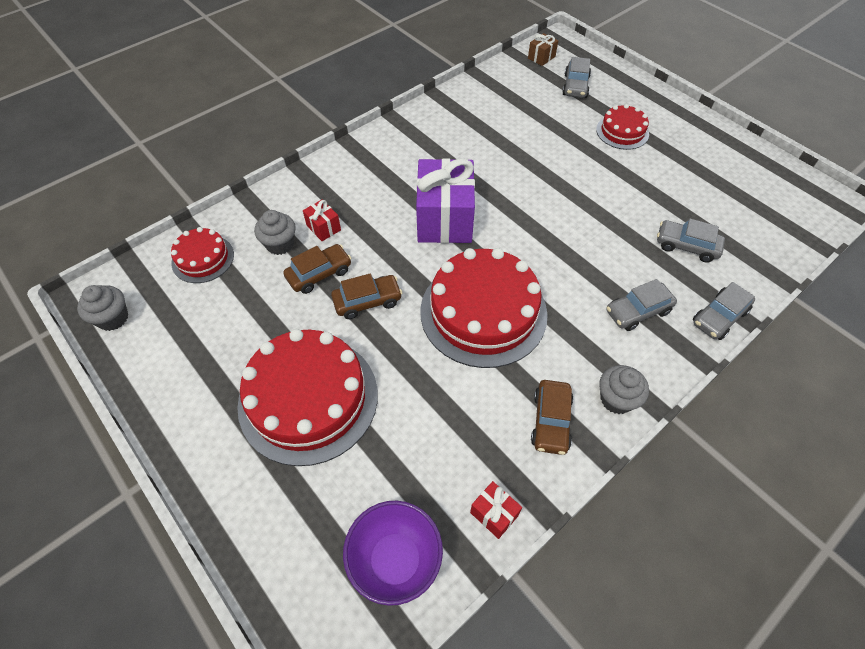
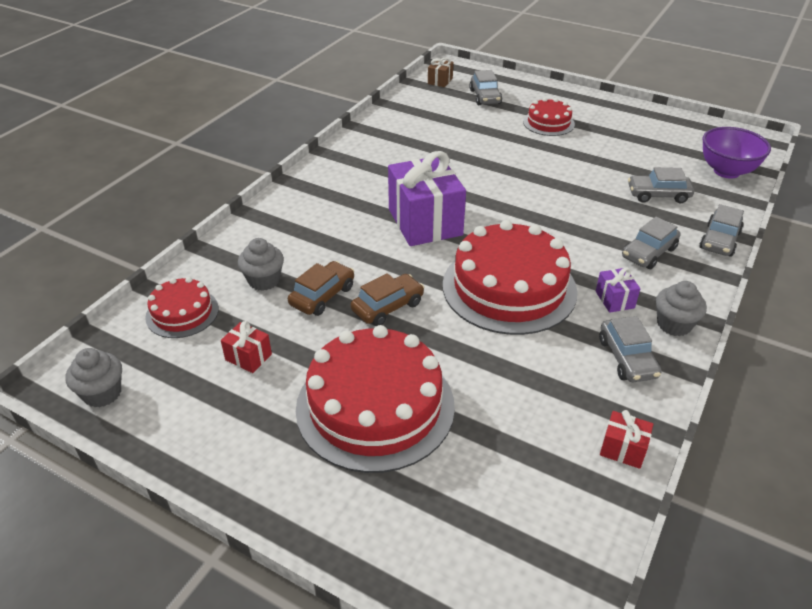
camera: 20 degrees left, 15 degrees down
(323, 228) = (304, 256): red gift -> red gift (248, 357)
(395, 560) = (552, 520): purple bowl -> purple bowl (726, 171)
(551, 421) = (627, 358): brown car -> grey car
(574, 354) = (614, 300): none -> purple gift

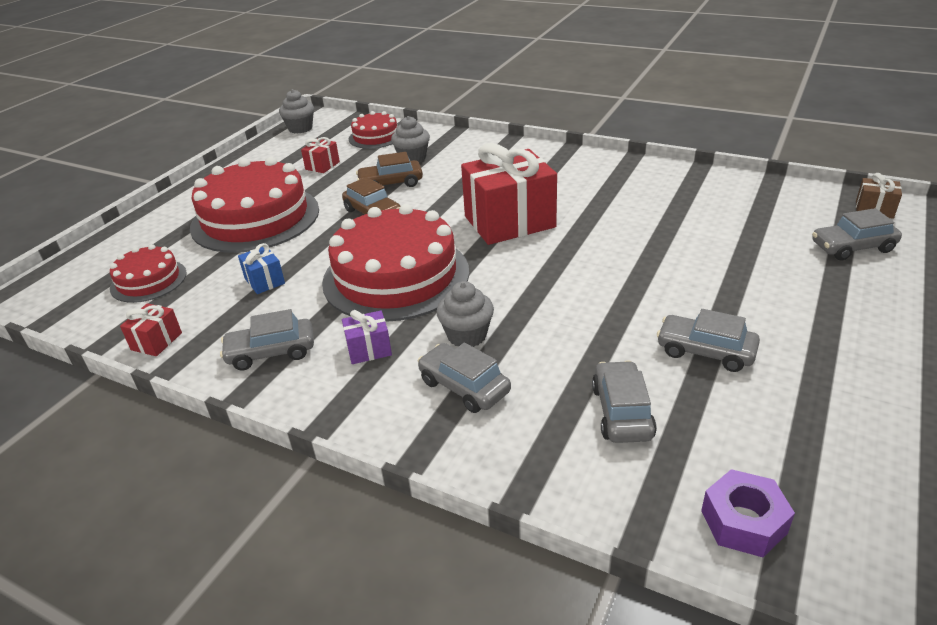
camera: 90 degrees right, 5 degrees down
(322, 296) = (391, 183): brown car -> brown car turned 135 degrees clockwise
(425, 222) = (509, 222): purple gift -> red gift
(514, 378) = (264, 281): none -> blue gift
(548, 123) = (806, 306): red cake -> red cake (148, 280)
(674, 324) = (317, 395): grey cupcake -> grey cupcake (467, 335)
(719, 240) = (502, 470): grey car -> grey car (705, 351)
(726, 171) = (743, 522): purple bowl -> purple nut

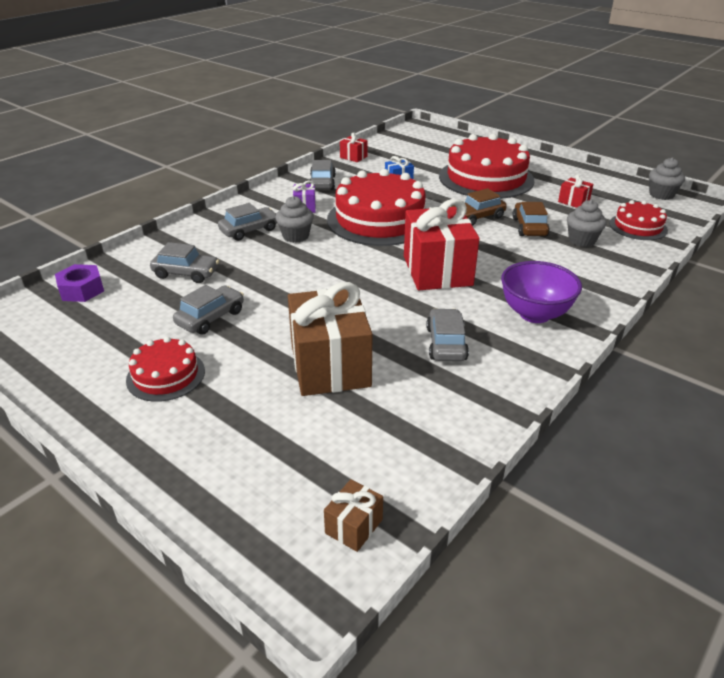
camera: 100 degrees right, 0 degrees up
(148, 280) = (418, 152): red cake -> red cake (166, 375)
(561, 171) = (534, 314): none -> purple bowl
(718, 252) = (330, 365): none -> brown gift
(852, 247) = (286, 461): grey car -> grey car (446, 343)

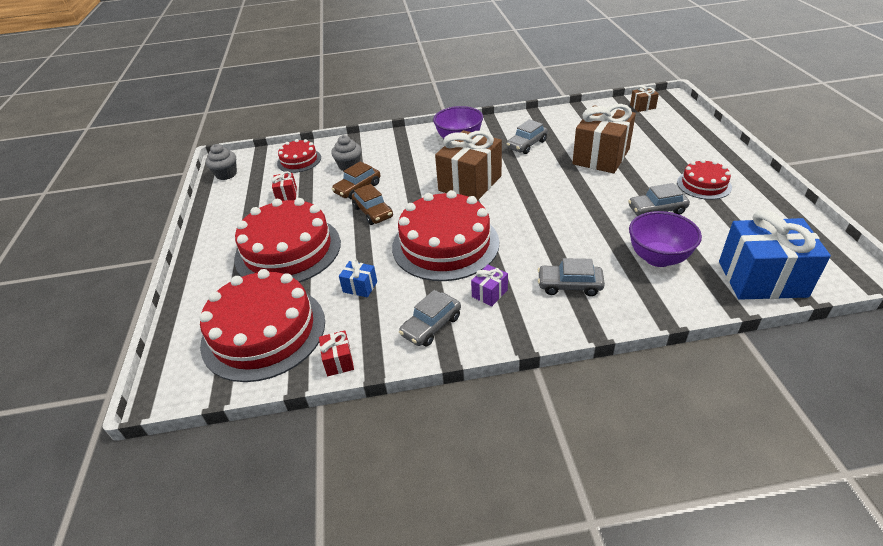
camera: 135 degrees left, 5 degrees up
(82, 290) = (762, 279): purple nut -> blue gift
(186, 273) = (658, 258): grey car -> purple bowl
(295, 236) = (534, 258): grey cupcake -> none
(416, 151) = (264, 332): none -> red cake
(437, 271) = (470, 183): red gift -> brown gift
(477, 217) = (373, 212): brown car -> brown car turned 45 degrees clockwise

